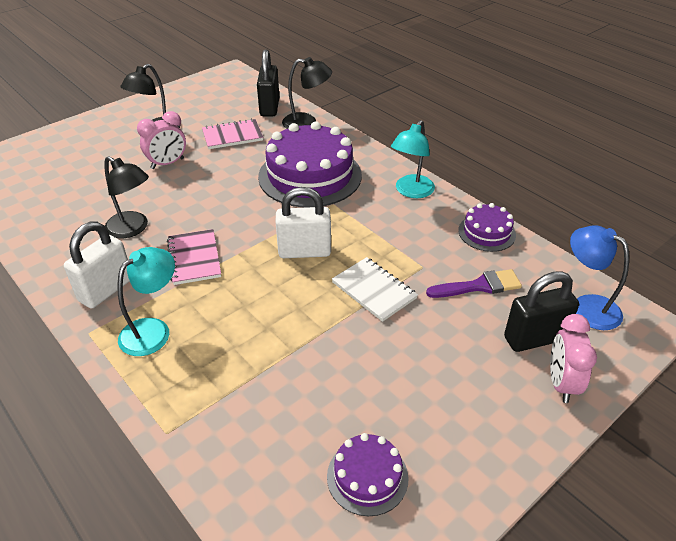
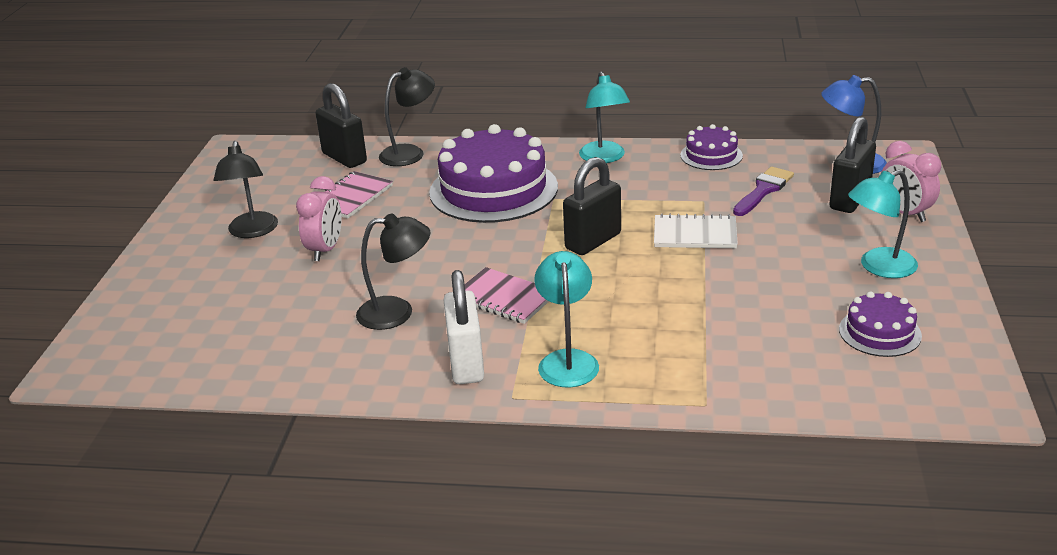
camera: 40 degrees left, 10 degrees down
(304, 251) = (593, 241): white padlock -> black padlock
(460, 417) = (878, 267): none -> turquoise lamp

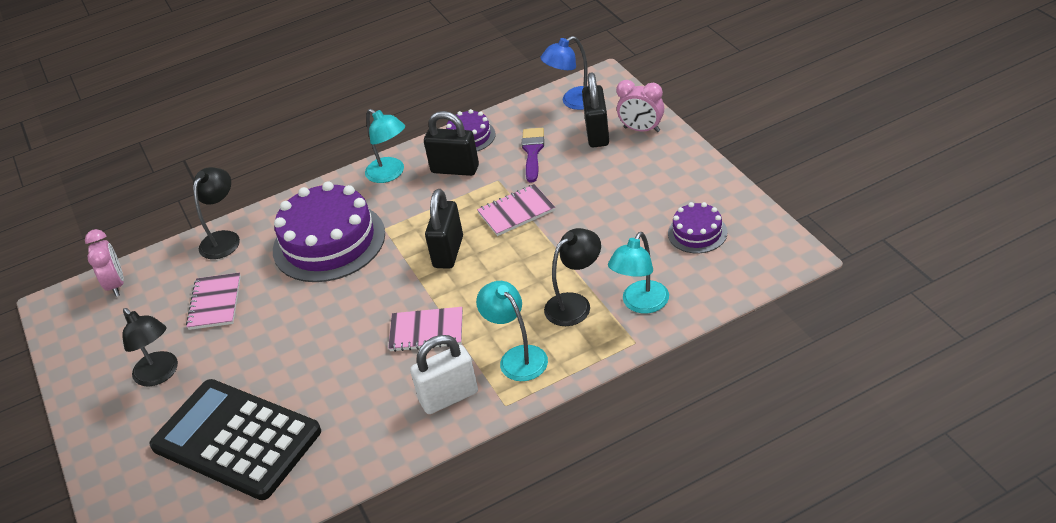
camera: 30 degrees left, 10 degrees up
(254, 308) = (236, 439): none -> black calculator
(325, 250) = (243, 360): pink clock -> pink clock (116, 285)
(344, 158) = (170, 269): black padlock -> black padlock (455, 169)
(397, 312) = (357, 383): black lamp -> black lamp (575, 304)
(466, 364) = (449, 397): white padlock -> white padlock turned 75 degrees counterclockwise
(695, 234) = (516, 212): white notebook -> pink notebook
(878, 267) = (658, 182): turquoise lamp -> turquoise lamp (641, 304)

